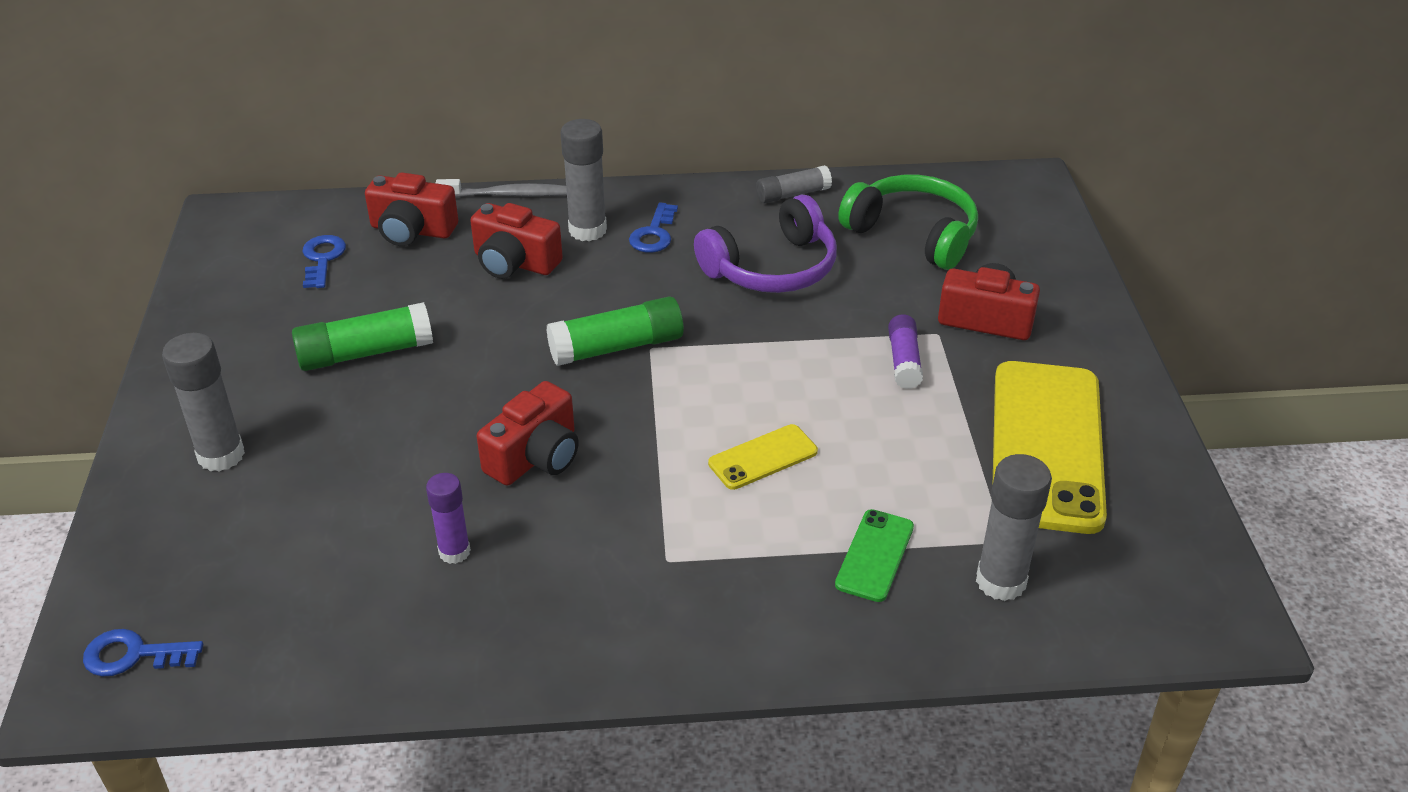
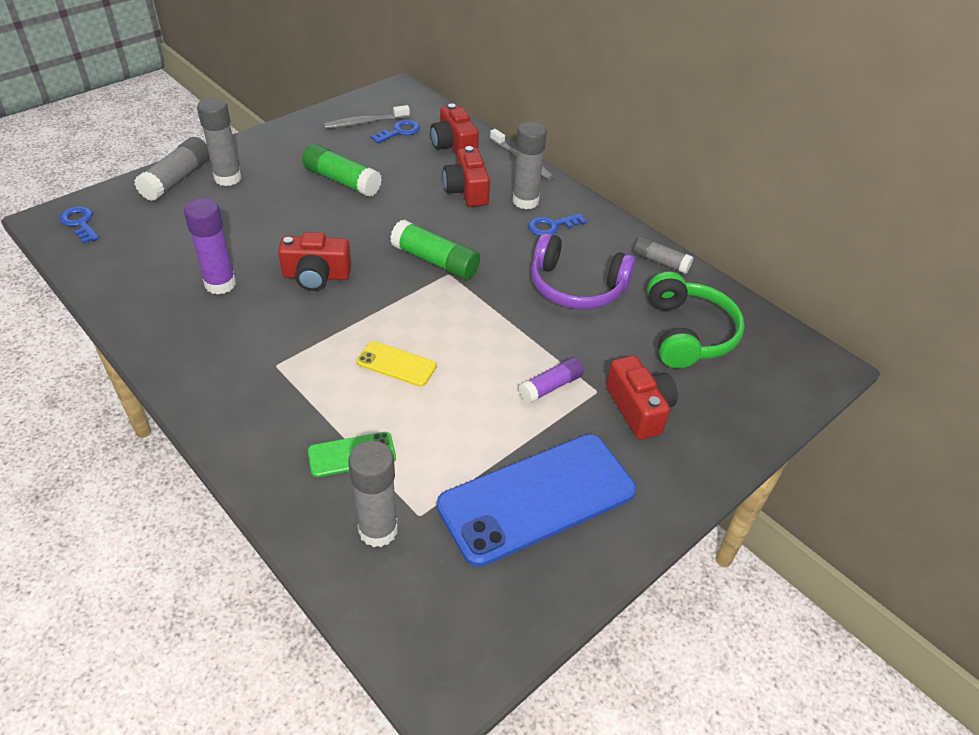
camera: 50 degrees right, 5 degrees up
(155, 508) = (177, 179): none -> grey glue stick
(260, 278) = (365, 122): none -> grey toothbrush
(454, 552) = (220, 284): purple glue stick -> purple glue stick, size x1.56
(1047, 445) = (537, 498): yellow phone -> blue phone

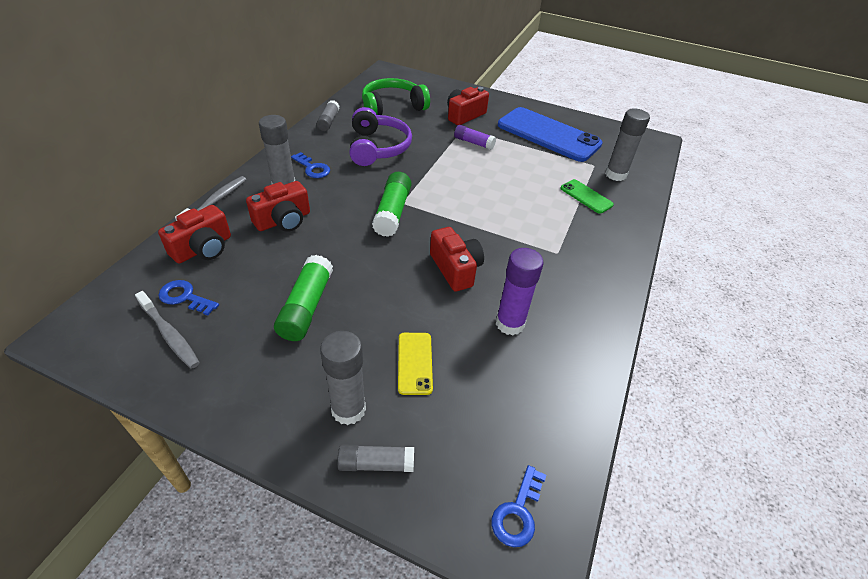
camera: 115 degrees left, 0 degrees up
(177, 179) = (376, 463): grey glue stick -> grey glue stick, size x0.64
(396, 364) = (508, 200): yellow phone -> yellow phone (415, 363)

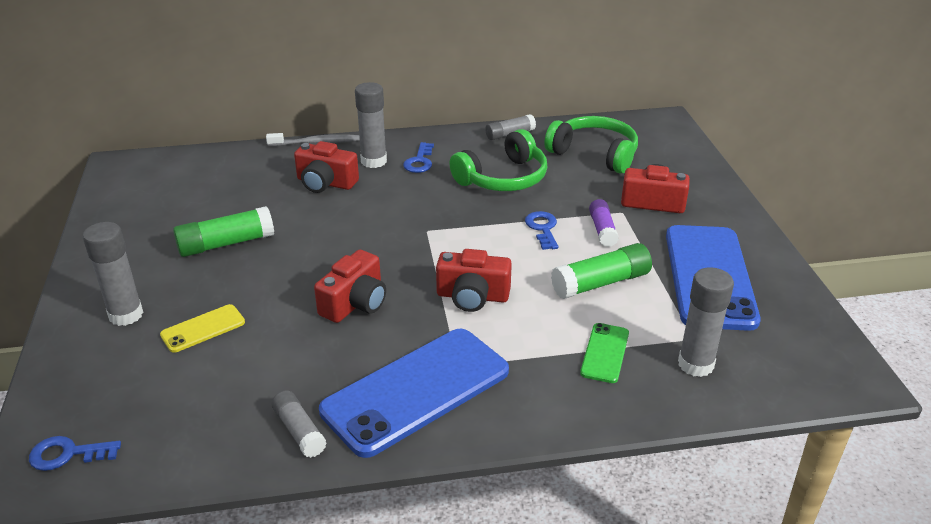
camera: 60 degrees right, 10 degrees down
(170, 334) = (147, 200): grey toothbrush -> none
(184, 297) = (190, 187): blue key -> blue key (542, 228)
(203, 248) = (251, 167): red camera -> red camera (472, 296)
(376, 463) = (78, 352): grey glue stick -> grey glue stick (299, 431)
(377, 147) = (503, 178): purple headphones -> green headphones
(392, 212) = (404, 231): green glue stick -> green glue stick (601, 283)
(510, 324) = (303, 368): purple glue stick -> none
(570, 280) = (416, 391): none -> blue phone

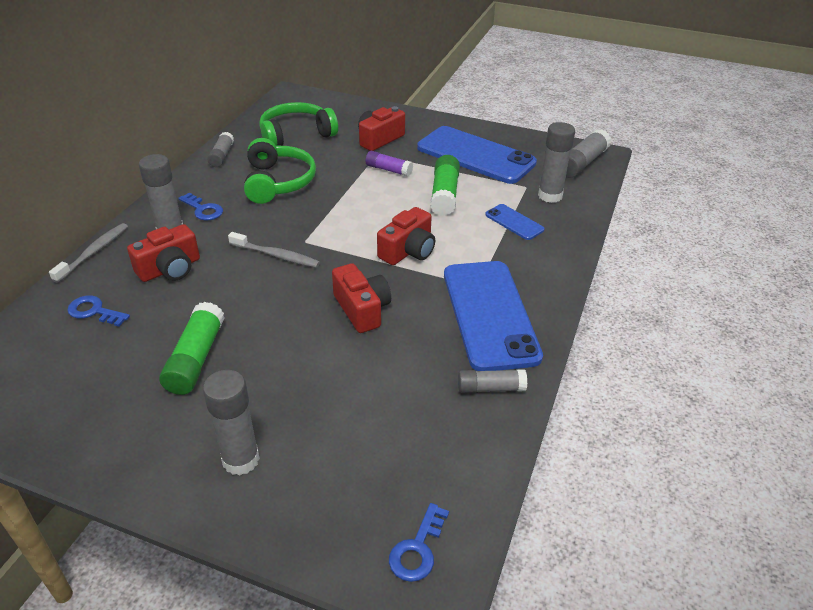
camera: 60 degrees left, 5 degrees up
(203, 329) = (314, 409): yellow phone -> none
(391, 224) = (276, 255): none -> grey toothbrush
(542, 228) = (360, 191): blue key -> blue key (94, 311)
(604, 353) = (514, 222): green phone -> blue phone
(810, 369) = (582, 163): none -> grey glue stick

